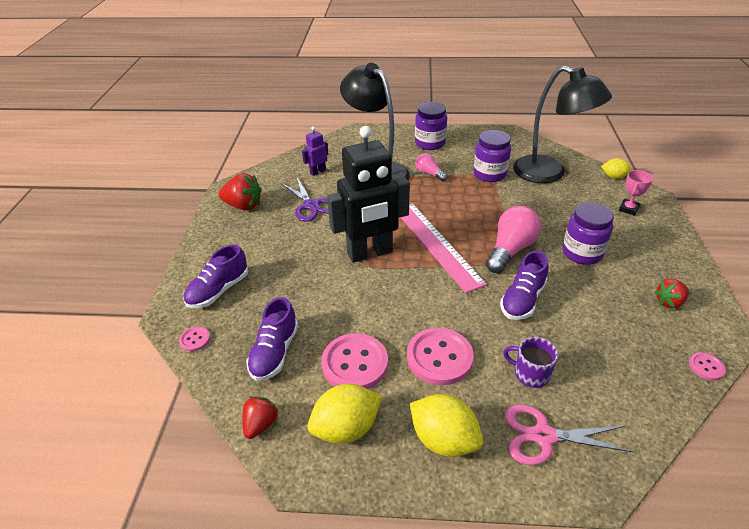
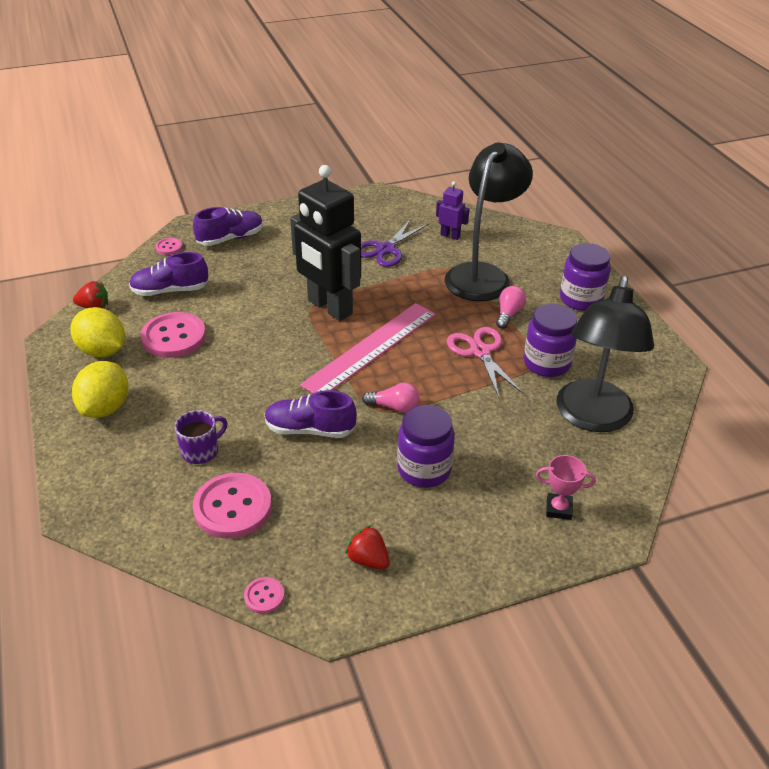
camera: 65 degrees right, 0 degrees up
(218, 290) = (230, 238): purple shoe -> purple shoe turned 135 degrees clockwise
(243, 206) = (357, 211): red strawberry -> none
(439, 357) = (200, 386): pink button -> pink button (233, 507)
(510, 250) = (394, 407): pink light bulb -> pink light bulb, size x0.56
(530, 374) = (201, 451): purple mug -> purple mug turned 45 degrees clockwise
(543, 436) = (126, 470): pink scissors -> pink scissors (480, 352)
(614, 177) = (638, 487): yellow lemon -> none

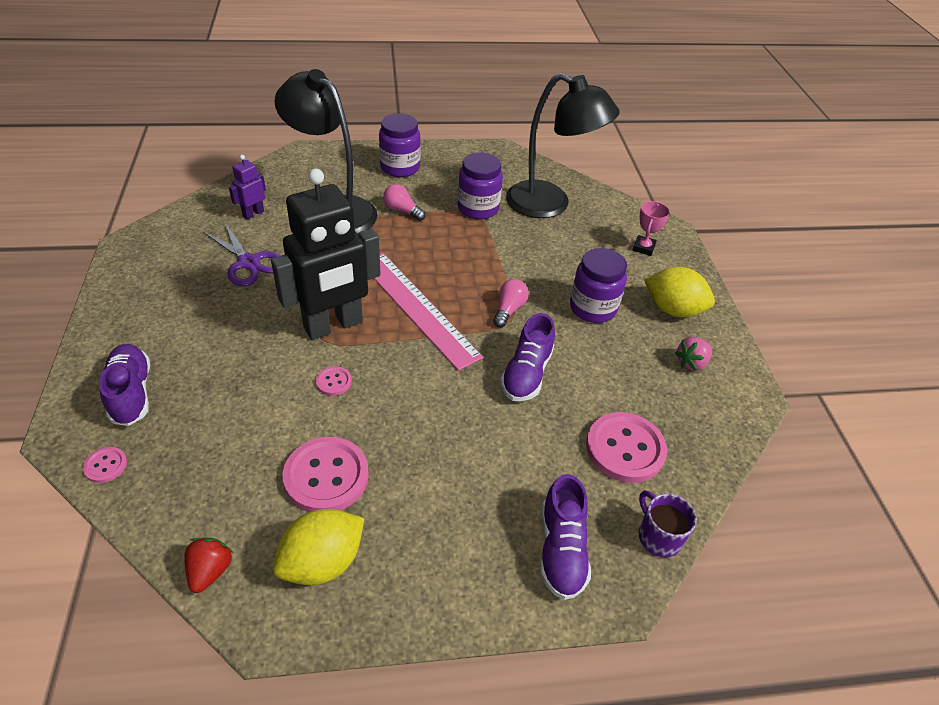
camera: 80 degrees left, 5 degrees up
(105, 408) = (443, 561): yellow lemon -> yellow lemon (673, 310)
(170, 291) = (219, 472): purple shoe -> purple shoe (561, 550)
(201, 451) = (540, 467): purple mug -> purple mug (658, 536)
(264, 596) = (732, 438): pink button -> pink button (333, 382)
(368, 560) = (691, 363): red strawberry -> pink strawberry
(480, 352) = (449, 240): pink scissors -> none

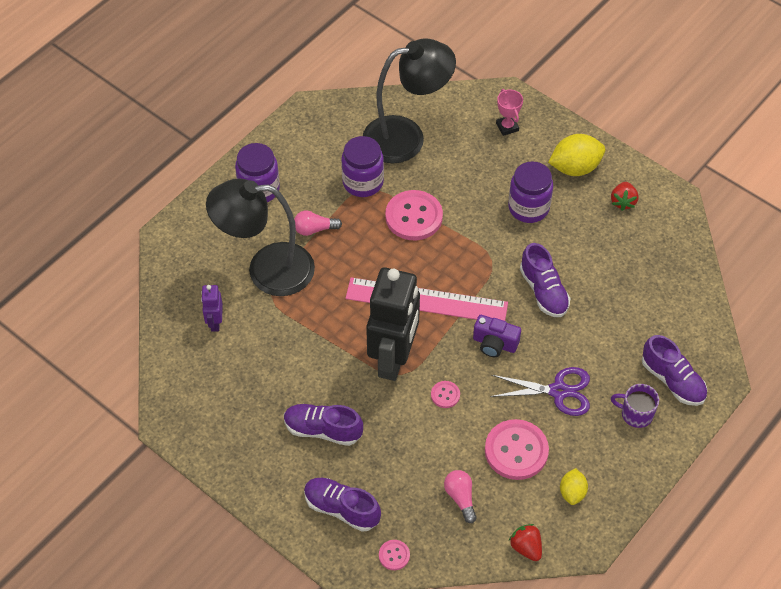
camera: 40 degrees left, 10 degrees up
(210, 329) = (323, 430): none -> purple shoe
(249, 263) = (273, 363): purple scissors -> purple scissors (558, 391)
(322, 562) = (572, 492): yellow lemon -> yellow lemon, size x0.58
(429, 378) = (494, 344): none -> purple camera
(509, 309) = (481, 253): pink light bulb -> pink light bulb (460, 498)
(625, 449) = (644, 294): pink button -> pink button (414, 217)
(658, 536) = (708, 331): purple mug -> purple mug (635, 414)
(691, 363) = (623, 202): pink strawberry -> red strawberry

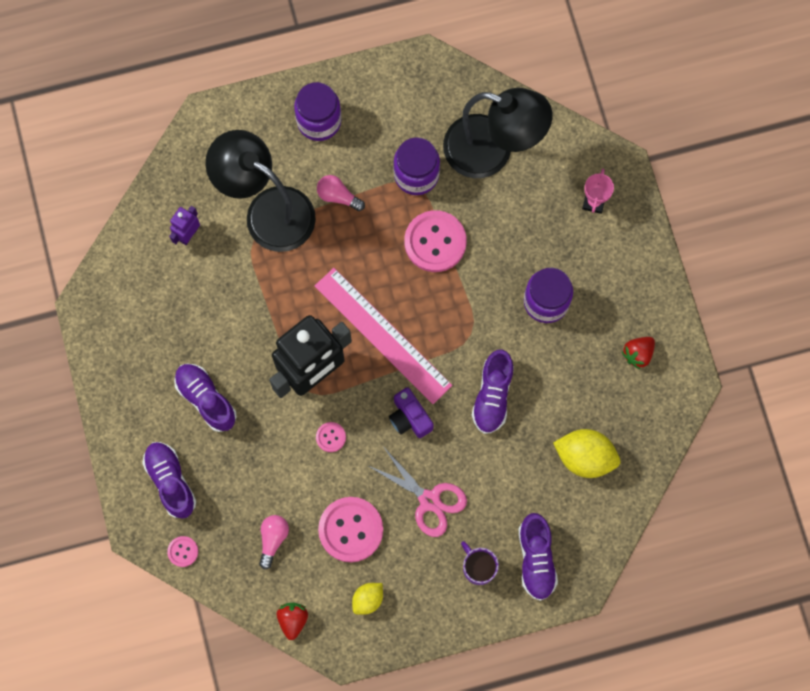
camera: 35 degrees right, 20 degrees up
(558, 391) = (429, 500): purple scissors -> pink scissors
(575, 168) = (622, 288): yellow lemon -> yellow lemon (585, 457)

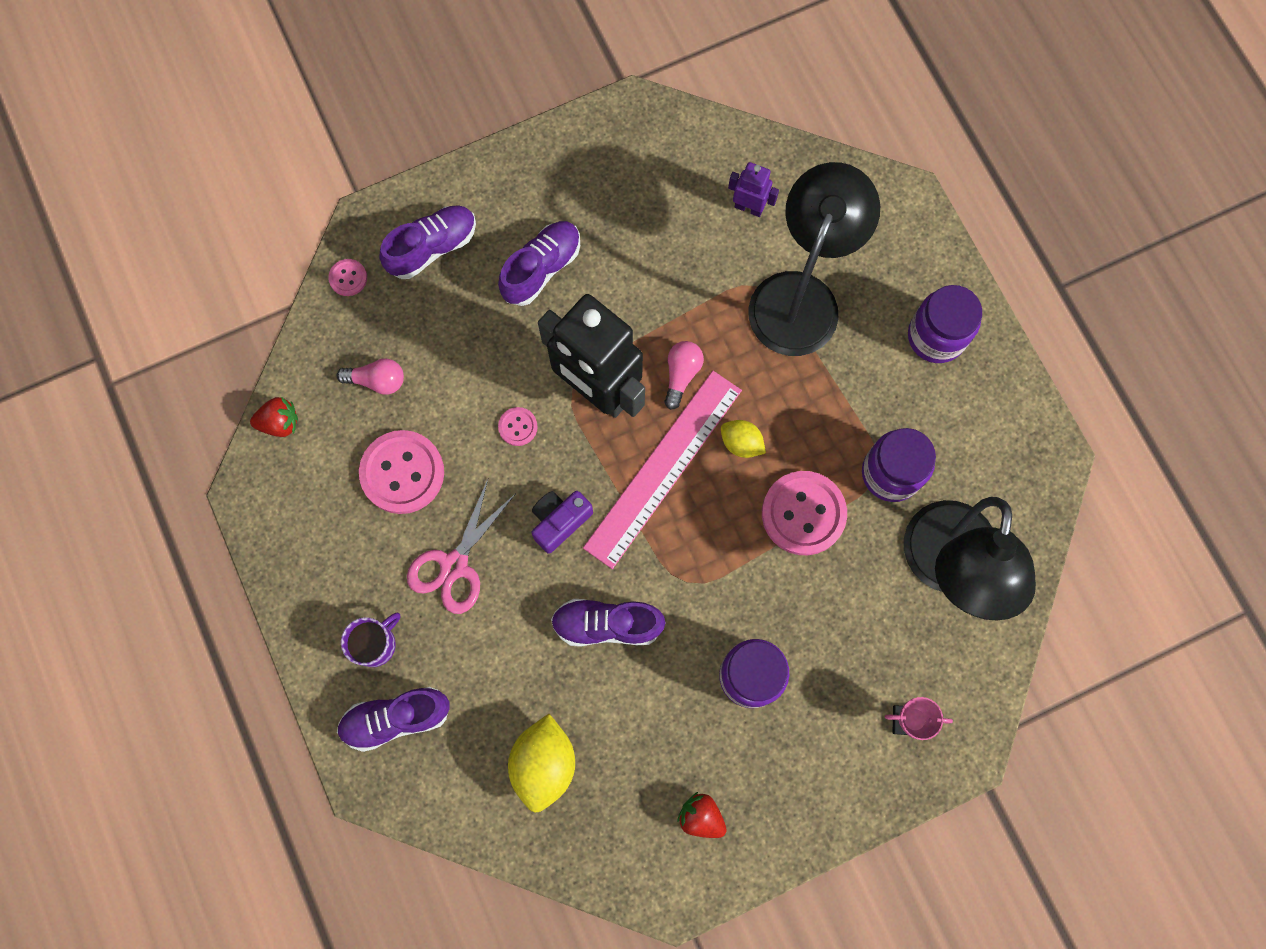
camera: 80 degrees right, 0 degrees up
(338, 196) = (839, 378): pink light bulb -> pink light bulb (681, 374)
(368, 599) = (316, 510): yellow lemon -> yellow lemon (741, 443)

